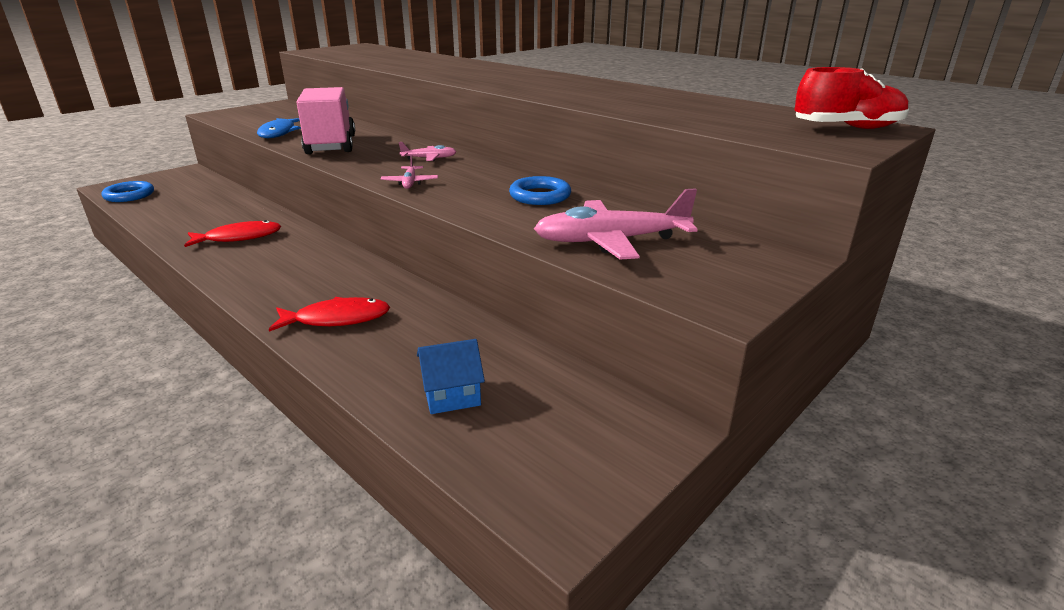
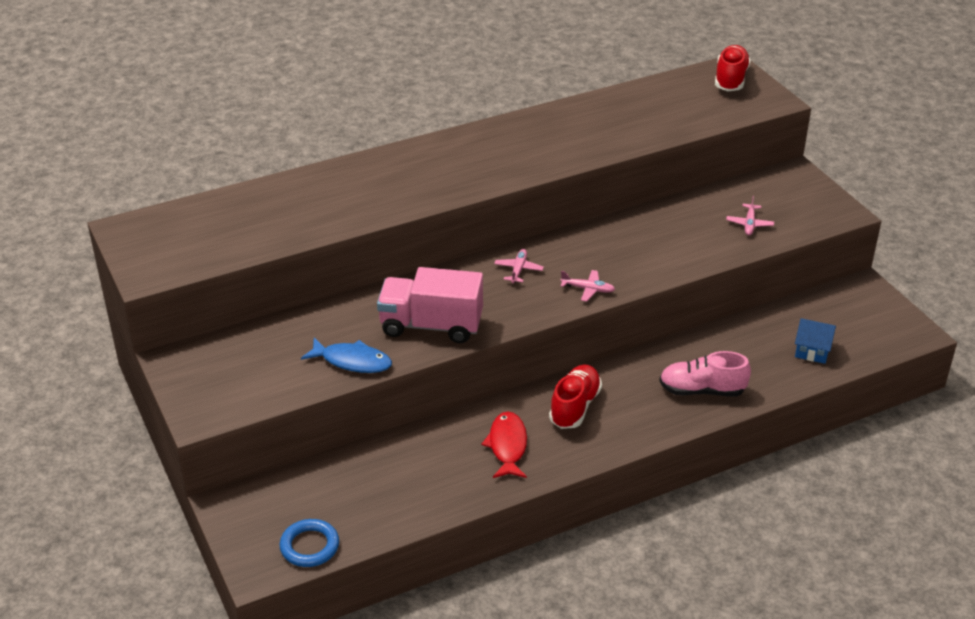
camera: 70 degrees left, 10 degrees up
(299, 257) = (575, 407): none -> red shoe
(337, 319) = (702, 390): red fish -> pink shoe
(451, 394) = (812, 351): blue house -> blue house turned 75 degrees counterclockwise
(540, 196) = (651, 232): blue ring -> none
(612, 241) = (749, 224): pink plane -> pink plane, size x0.49

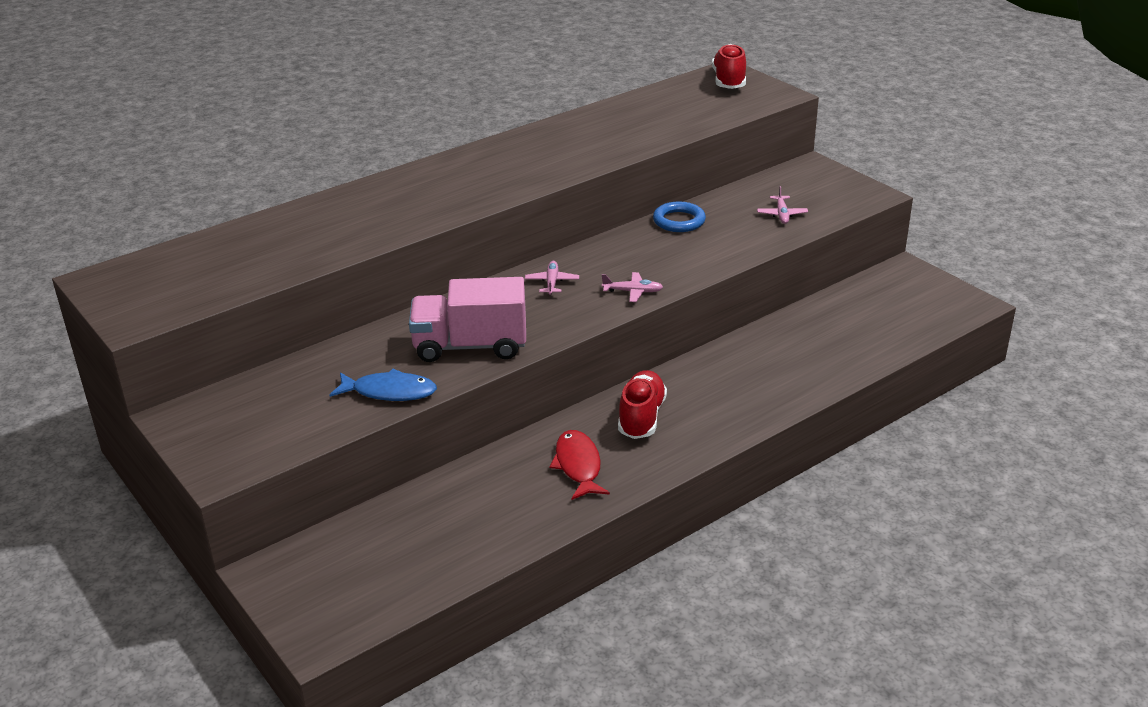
camera: 10 degrees left, 5 degrees down
(309, 546) = (375, 603): blue ring -> blue ring (679, 221)
(702, 390) = (772, 384): pink shoe -> none
(812, 351) = (874, 332): blue house -> none

